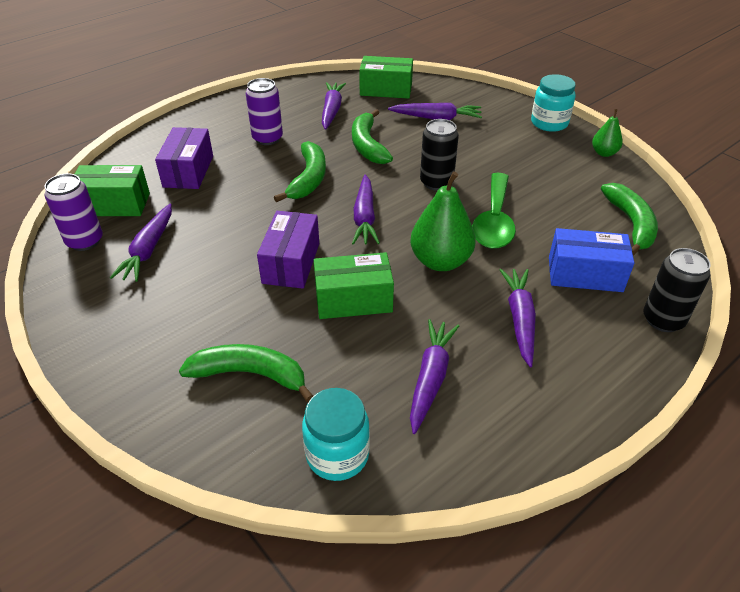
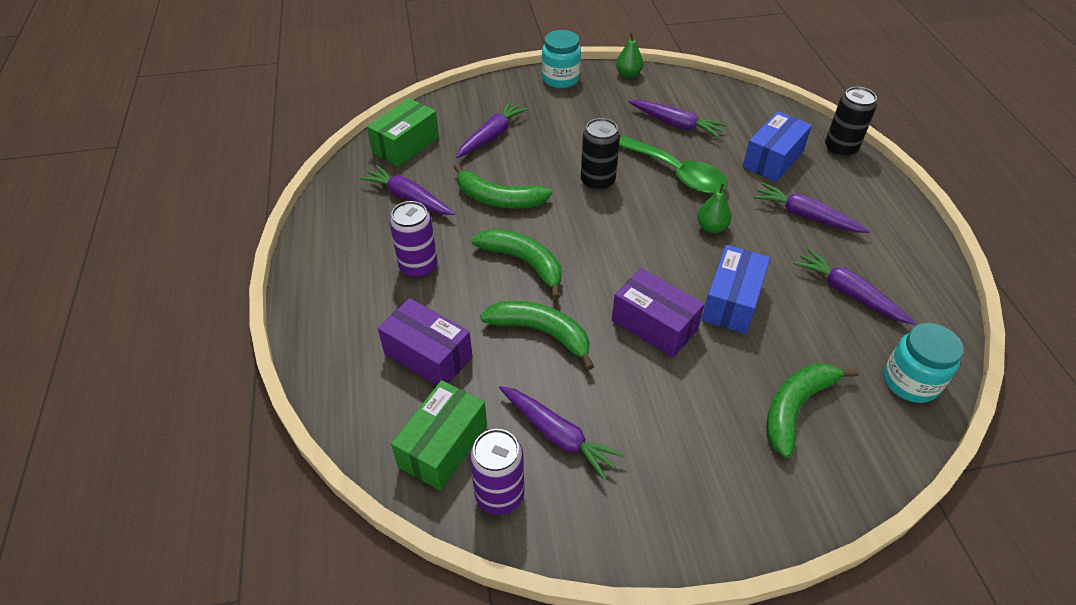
camera: 60 degrees left, 5 degrees up
(353, 300) = (732, 302): green box -> blue box
(364, 217) = (617, 248): purple carrot -> purple carrot (676, 124)
(440, 261) = (711, 227): green pear -> green pear, size x0.55
(631, 224) = (728, 108): green banana -> green banana (541, 333)

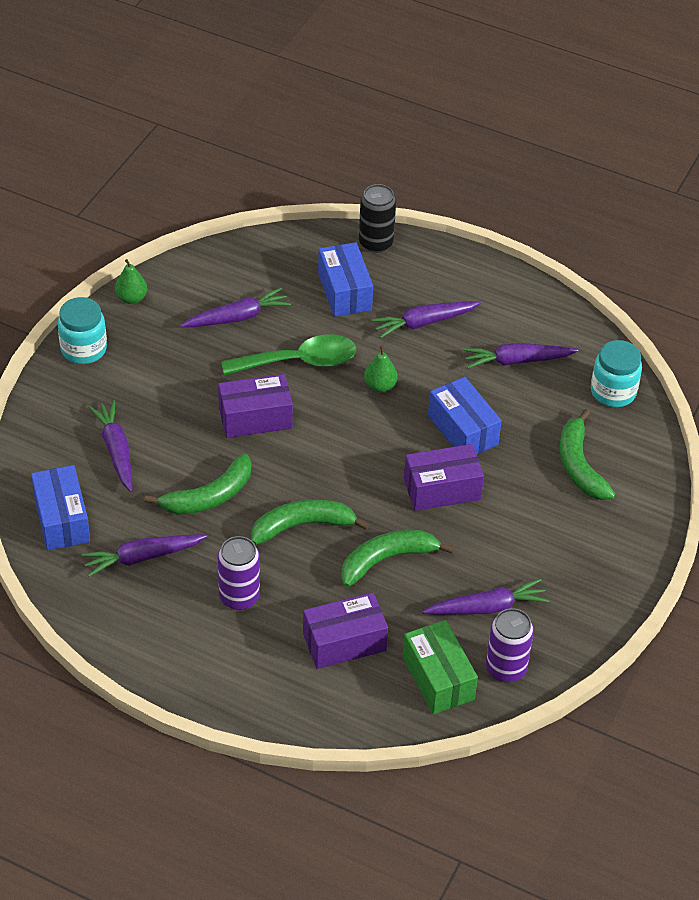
camera: 55 degrees left, 0 degrees up
(405, 145) = (62, 519): green box -> blue box
(597, 181) = (255, 418): black can -> purple box

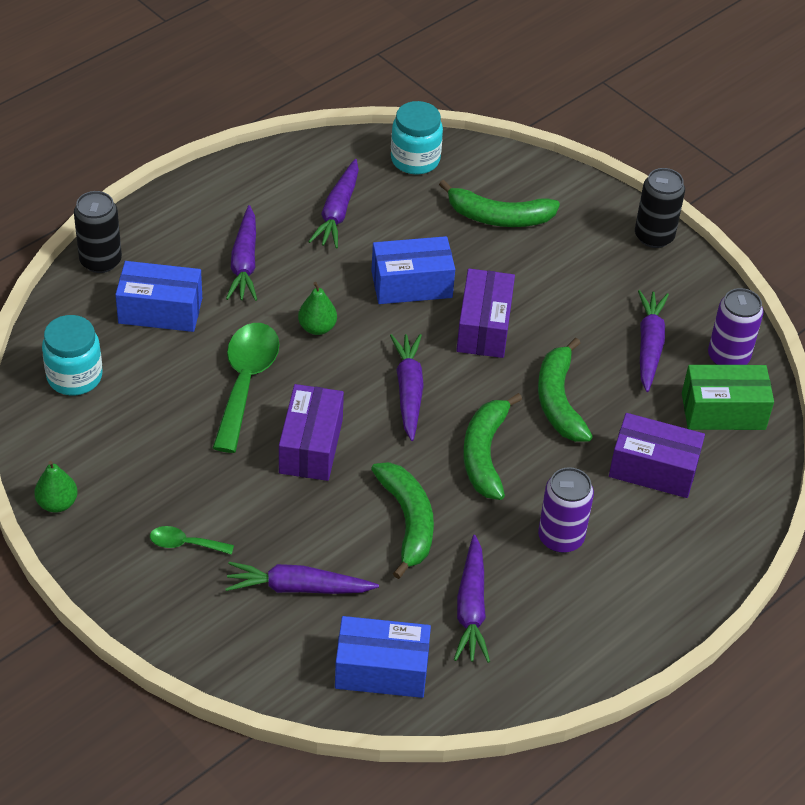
camera: 70 degrees left, 0 degrees up
(83, 349) = (116, 574): turquoise jar -> turquoise jar (74, 377)
(127, 376) = (185, 544): none -> green spoon
(237, 317) = (146, 415): purple carrot -> purple carrot (408, 391)
(344, 642) = (653, 469): purple box -> purple box turned 75 degrees counterclockwise
(626, 580) = (654, 236): none -> black can

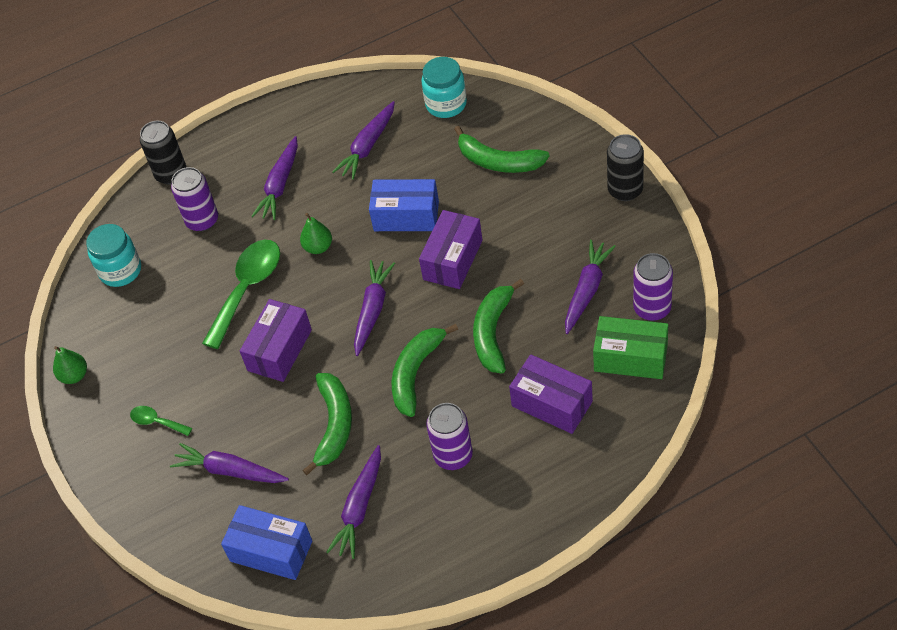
camera: 25 degrees right, 5 degrees up
(160, 310) = (202, 220): blue box -> purple can

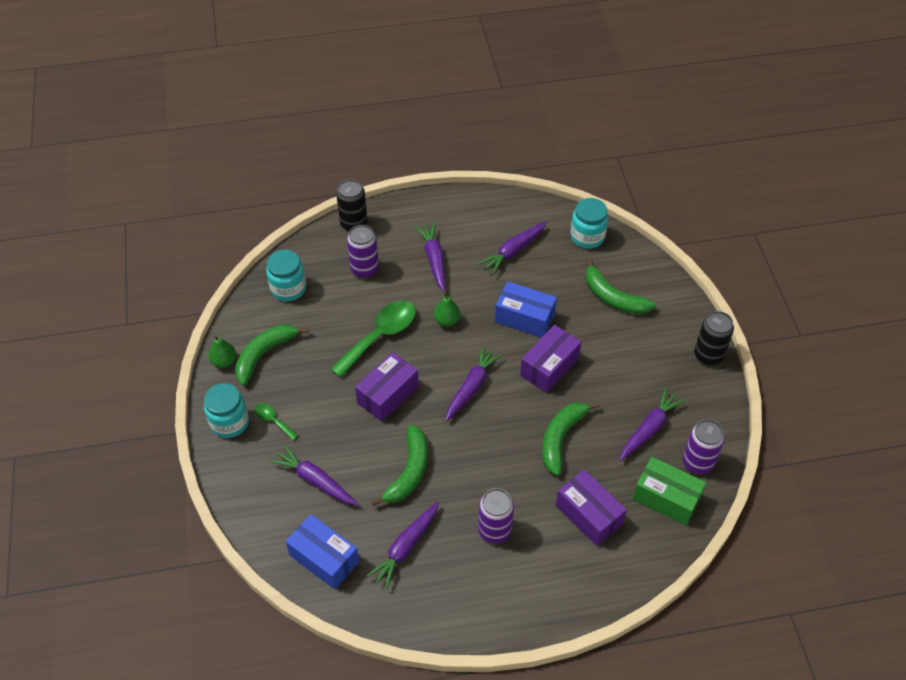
camera: 10 degrees right, 0 degrees up
(106, 441) = (229, 422): none -> turquoise jar
(280, 185) = (434, 260): purple carrot -> purple carrot turned 135 degrees clockwise
(416, 373) = (488, 451): green banana -> green banana (264, 354)

